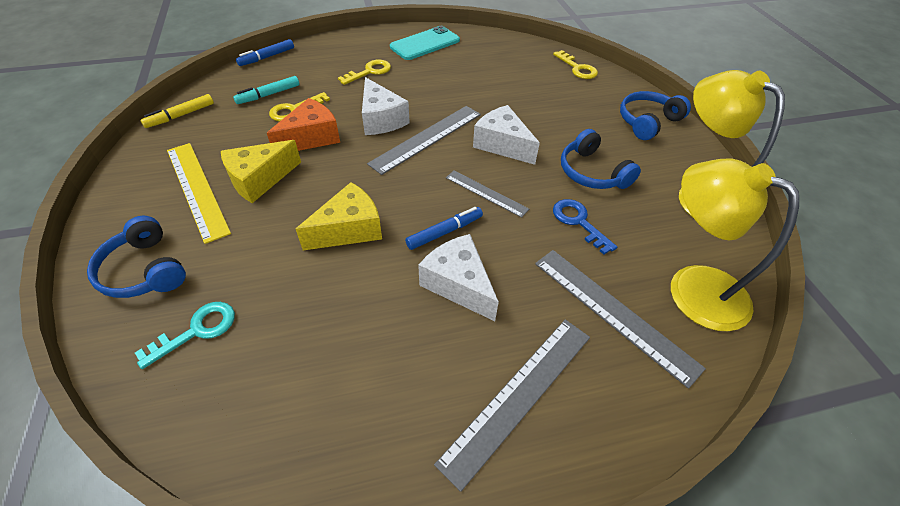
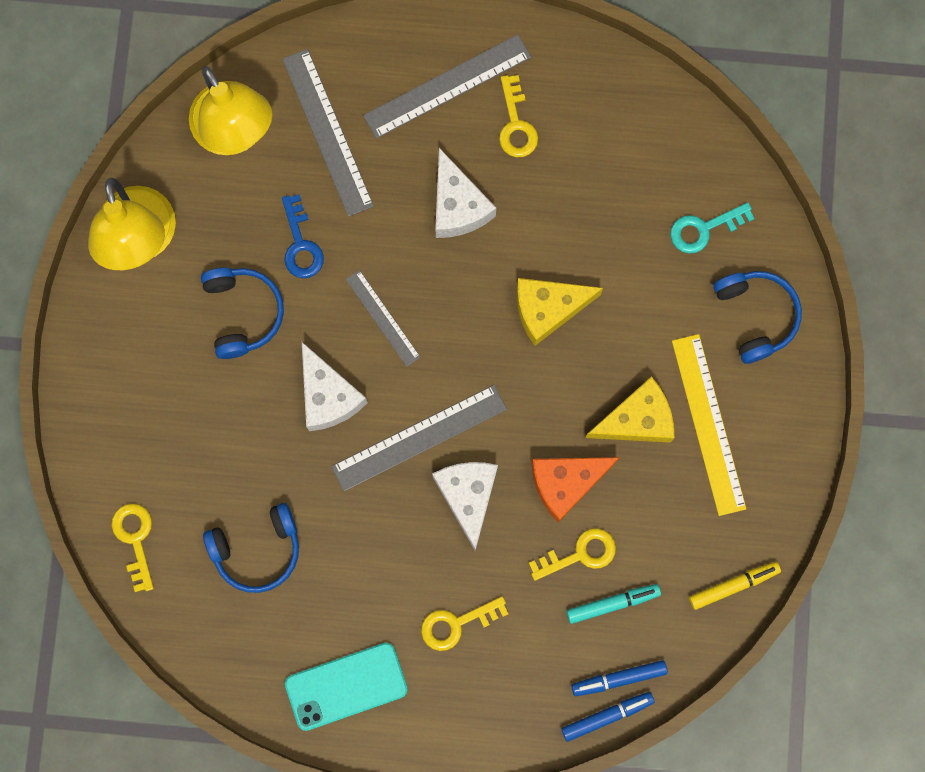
camera: 160 degrees left, 30 degrees up
(426, 377) = (516, 124): none -> yellow key
(444, 232) = (449, 275): blue marker -> blue marker (619, 678)
(647, 122) = (113, 383): blue headphones -> blue headphones (257, 549)

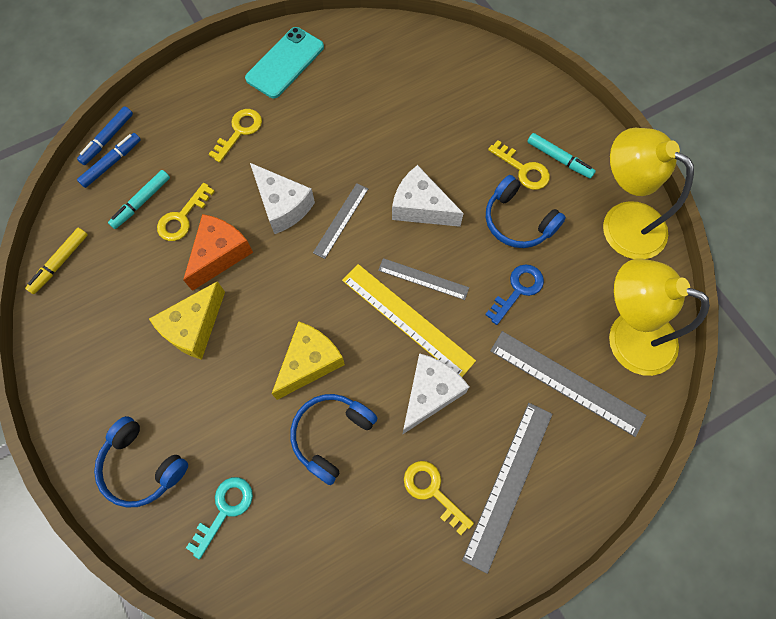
camera: 145 degrees right, 10 degrees down
(135, 539) = (470, 61): yellow key -> yellow key (523, 169)
(143, 351) = (559, 159): none -> turquoise marker
(257, 549) = (394, 98): blue headphones -> blue headphones (331, 435)
(301, 244) = (518, 290): blue key -> blue key turned 90 degrees clockwise
(419, 437) = (341, 220): grey ruler -> grey ruler, size x0.60
(457, 206) = (430, 393): white cheese -> white cheese turned 90 degrees clockwise
(708, 424) = (137, 359): yellow ruler -> yellow ruler (407, 320)

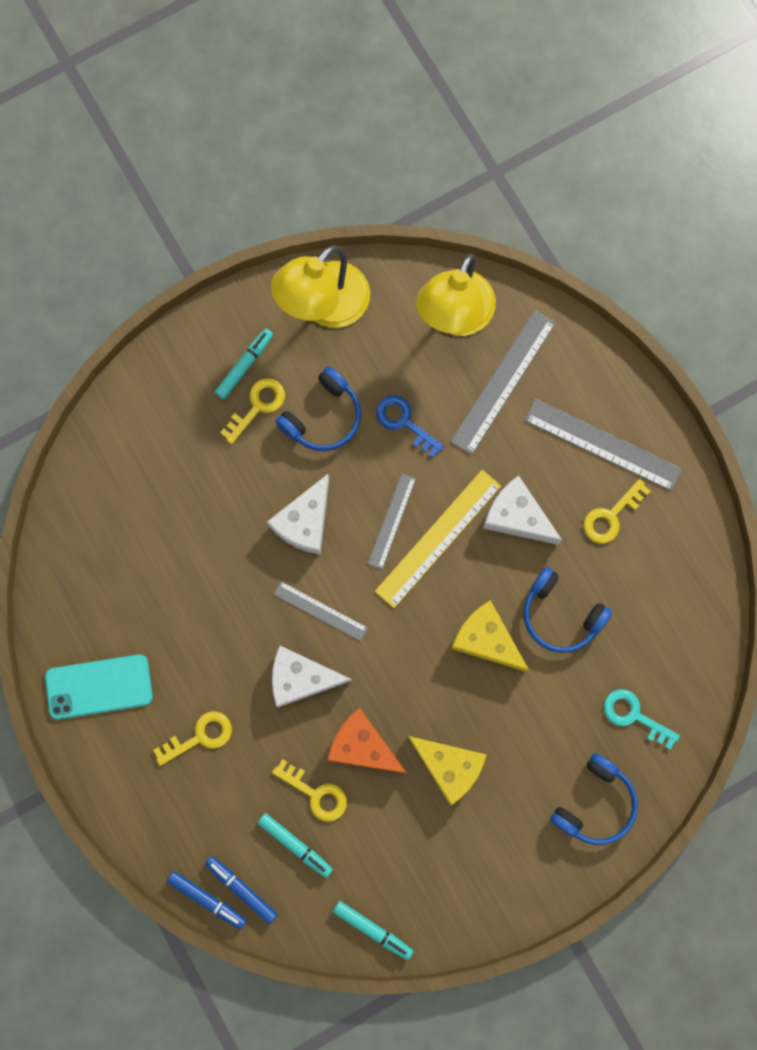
camera: 90 degrees left, 10 degrees up
(60, 262) = (372, 929): yellow marker -> turquoise marker
(239, 131) = (200, 736): yellow key -> yellow key turned 120 degrees clockwise
(282, 206) = (301, 678): white cheese -> white cheese turned 135 degrees counterclockwise
(285, 63) = (99, 687): turquoise phone -> turquoise phone turned 45 degrees counterclockwise

